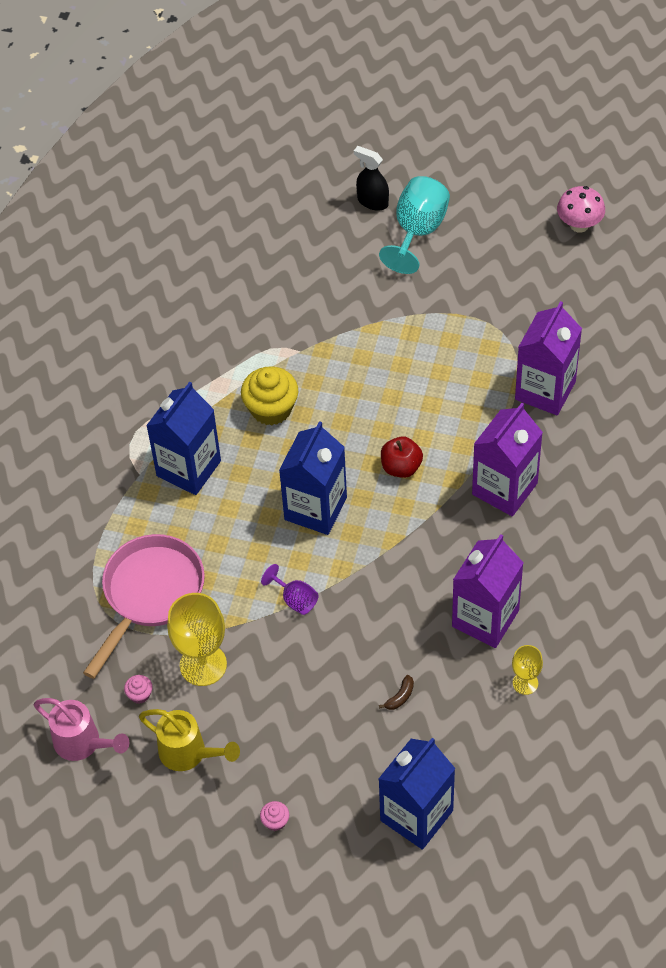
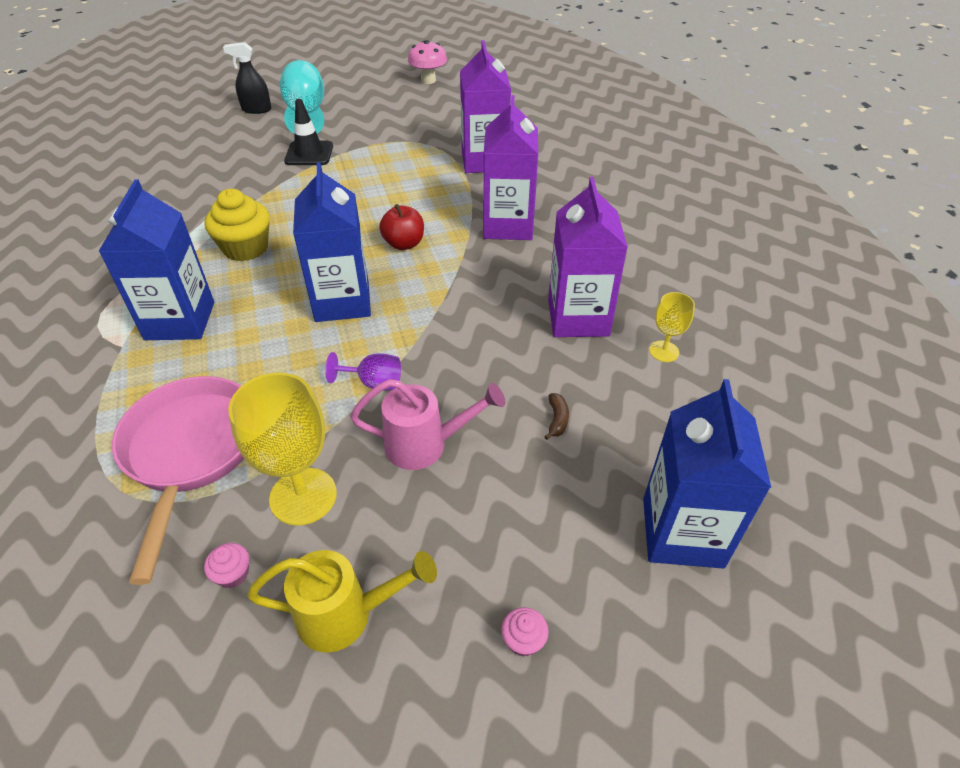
camera: 35 degrees left, 10 degrees down
(83, 743) = (172, 689): pink watering can -> pink watering can (425, 445)
(387, 301) = (309, 154): none -> black traffic cone

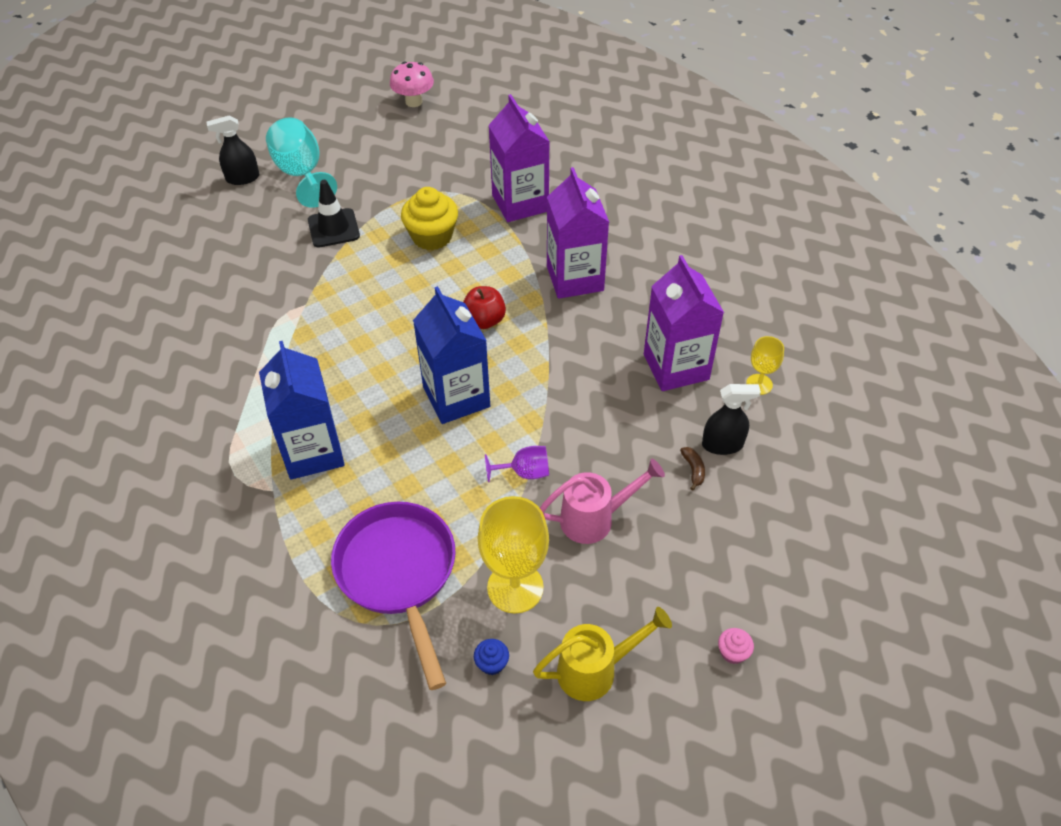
camera: 15 degrees left, 5 degrees up
(191, 452) = (399, 574): pink pan -> purple pan
(233, 574) = (492, 663): pink cupcake -> blue cupcake
(246, 248) = (331, 358): yellow cupcake -> yellow cupcake (432, 236)
(600, 401) = (722, 444): none -> black spray bottle
(682, 532) = (820, 541): blue carton -> none

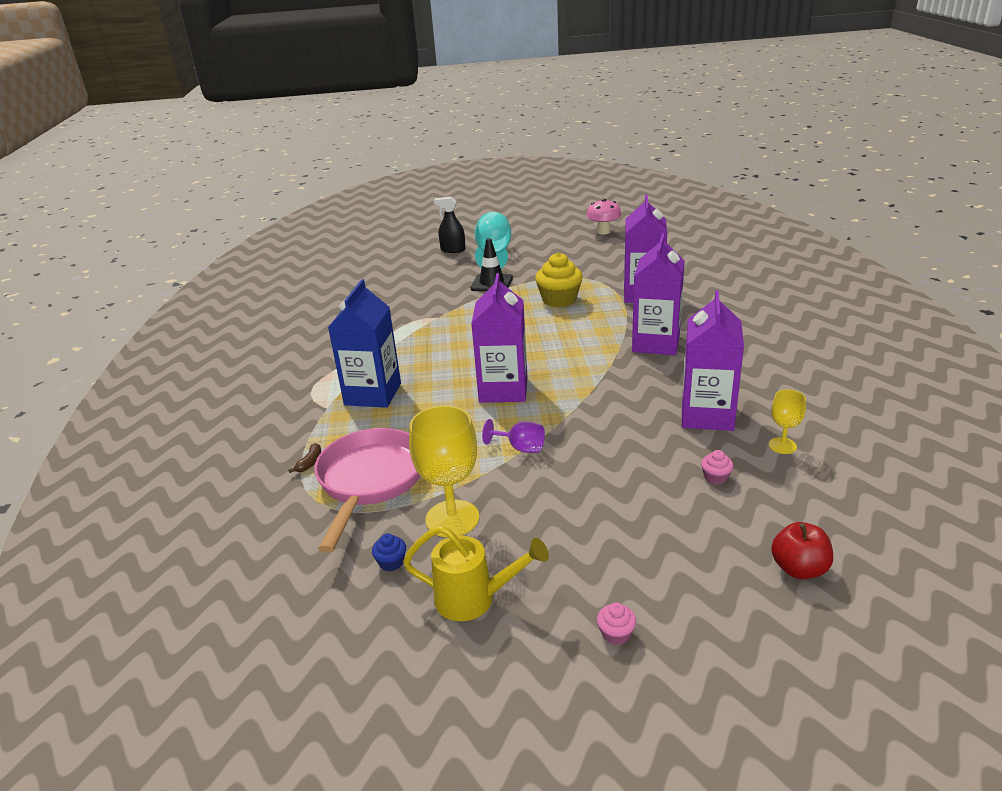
camera: 30 degrees right, 20 degrees down
(399, 574) = (370, 481): purple pan -> pink pan
(456, 397) = (503, 390): blue carton -> purple carton
(484, 320) = (562, 352): red apple -> red apple (799, 569)
(595, 519) = (556, 494): pink watering can -> none
(693, 470) = (673, 487): brown banana -> brown banana (310, 463)
(722, 444) = (715, 477): black spray bottle -> pink cupcake

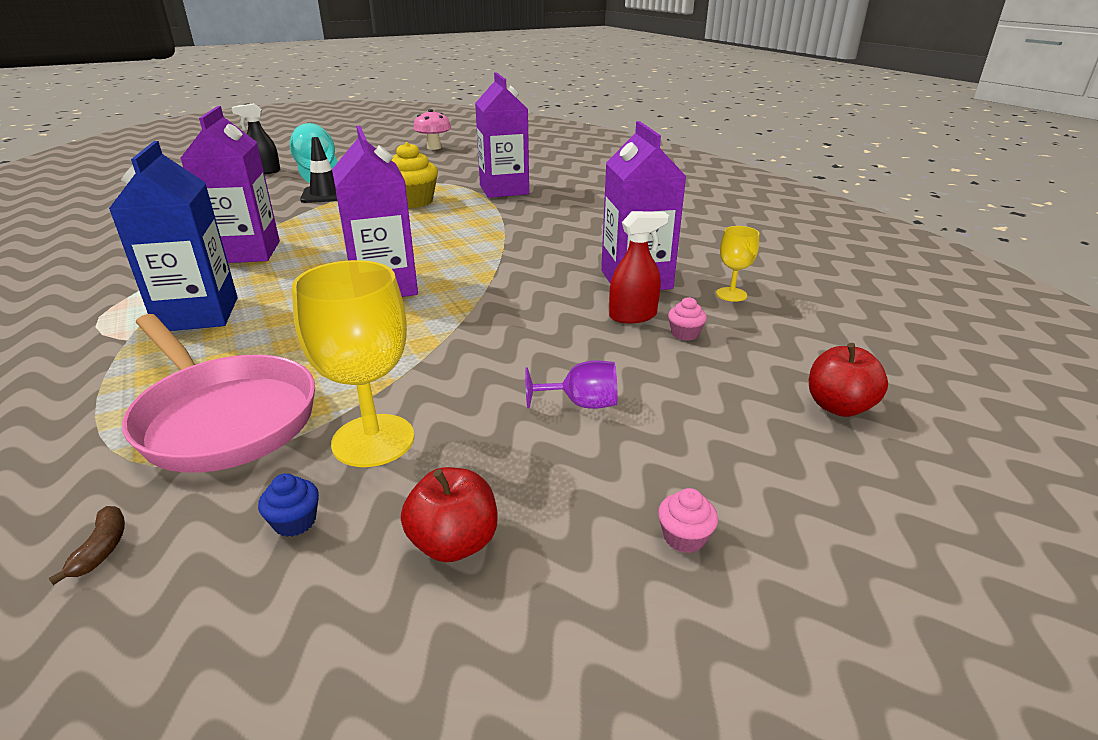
camera: 25 degrees left, 0 degrees up
(310, 463) = (112, 411): brown banana -> brown banana (102, 549)
(370, 481) = (223, 417): pink pan -> pink pan turned 150 degrees clockwise
(474, 599) = (454, 543): yellow watering can -> red apple
(520, 448) = (435, 342): purple goblet -> purple goblet (581, 404)
(656, 343) = (542, 226): purple carton -> purple carton (247, 252)
(683, 452) = (633, 316): none -> red spray bottle

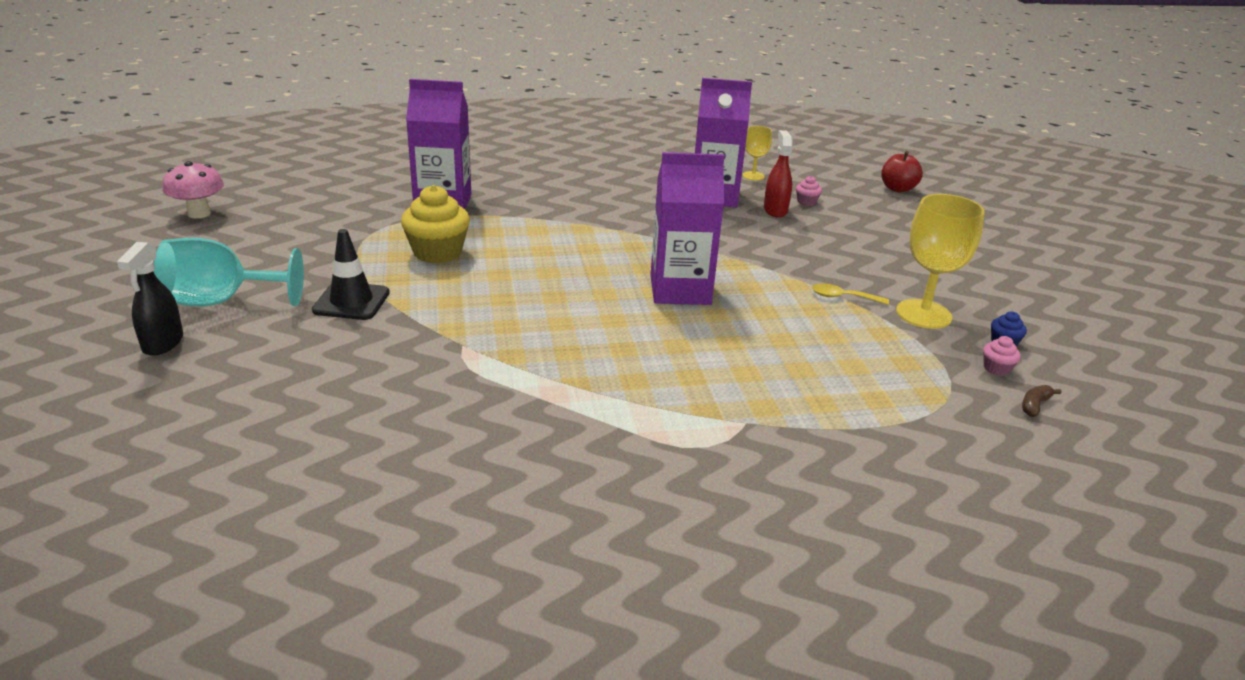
camera: 75 degrees left, 0 degrees up
(102, 549) = (1034, 405): brown banana -> brown banana turned 60 degrees counterclockwise
(198, 314) = (703, 385): blue carton -> none
(223, 417) = (892, 367): pink pan -> none
(247, 252) = (538, 358): purple carton -> none
(402, 375) = (843, 297): none -> yellow spoon
(454, 543) = (1015, 300): red apple -> none
(581, 404) = (887, 247): purple goblet -> none
(684, 537) = (1004, 248): pink cupcake -> pink cupcake (996, 368)

